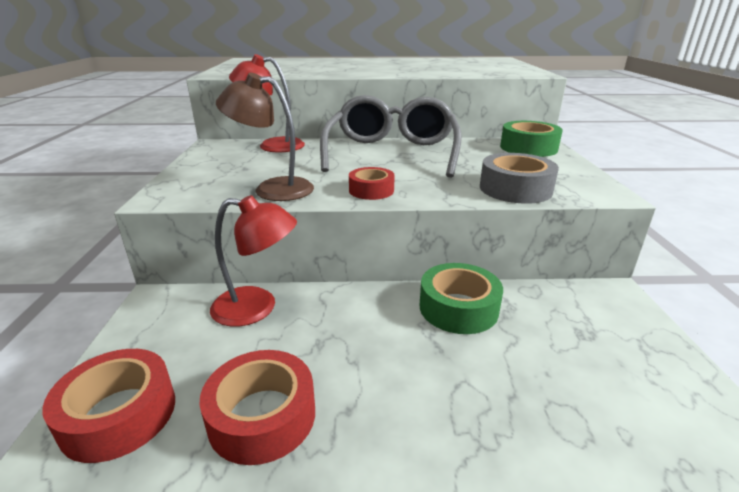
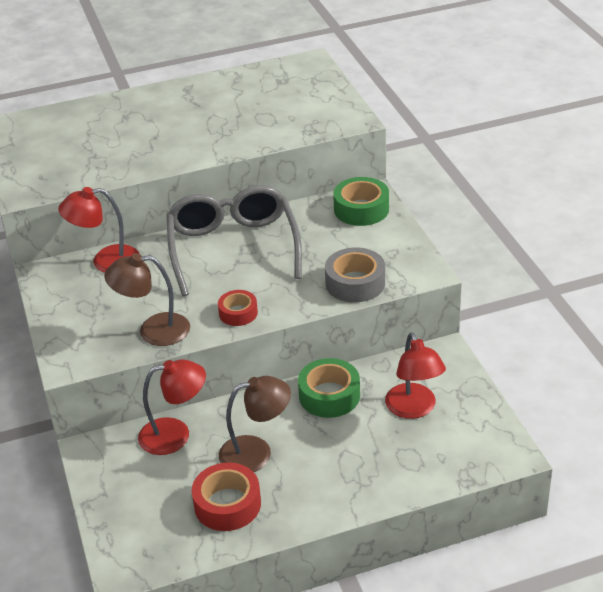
camera: 15 degrees left, 10 degrees up
(119, 414) = (137, 528): red tape -> none
(340, 352) = (256, 452): none -> brown lamp
(575, 349) = (414, 409): none -> red lamp

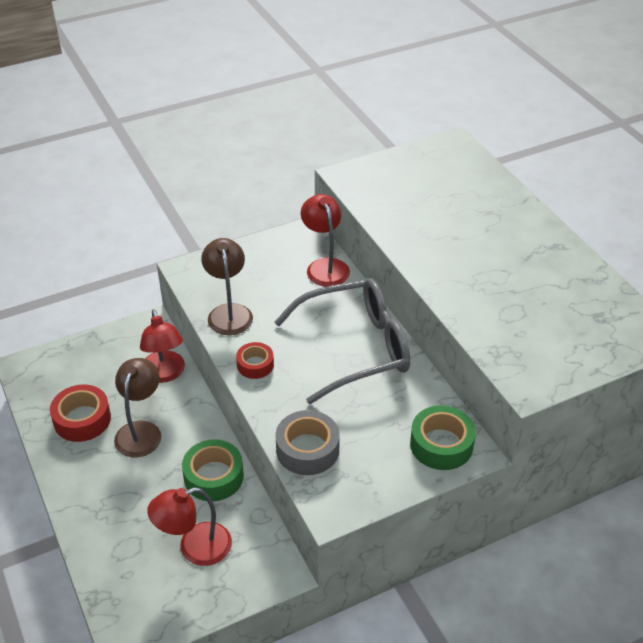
camera: 80 degrees right, 5 degrees up
(256, 452) = (141, 431): brown lamp -> brown lamp turned 150 degrees counterclockwise

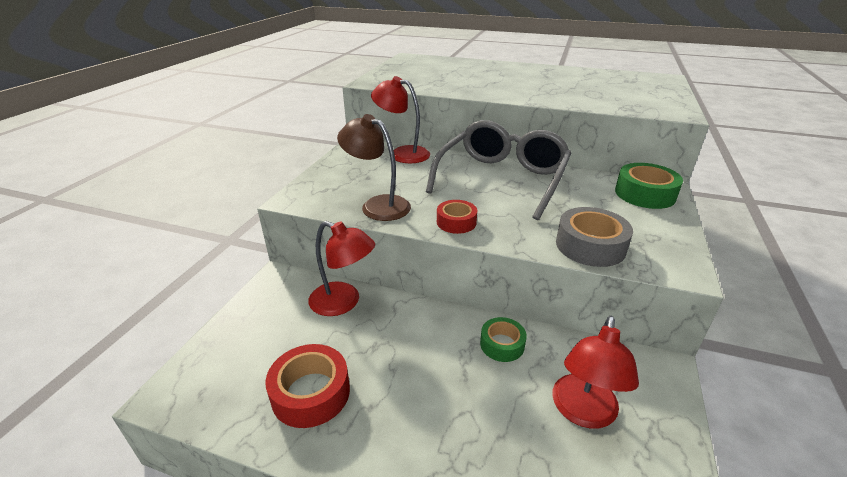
camera: 45 degrees left, 10 degrees down
(141, 431) = (386, 358): brown lamp -> none
(213, 476) = (502, 344): green tape -> green tape, size x0.63

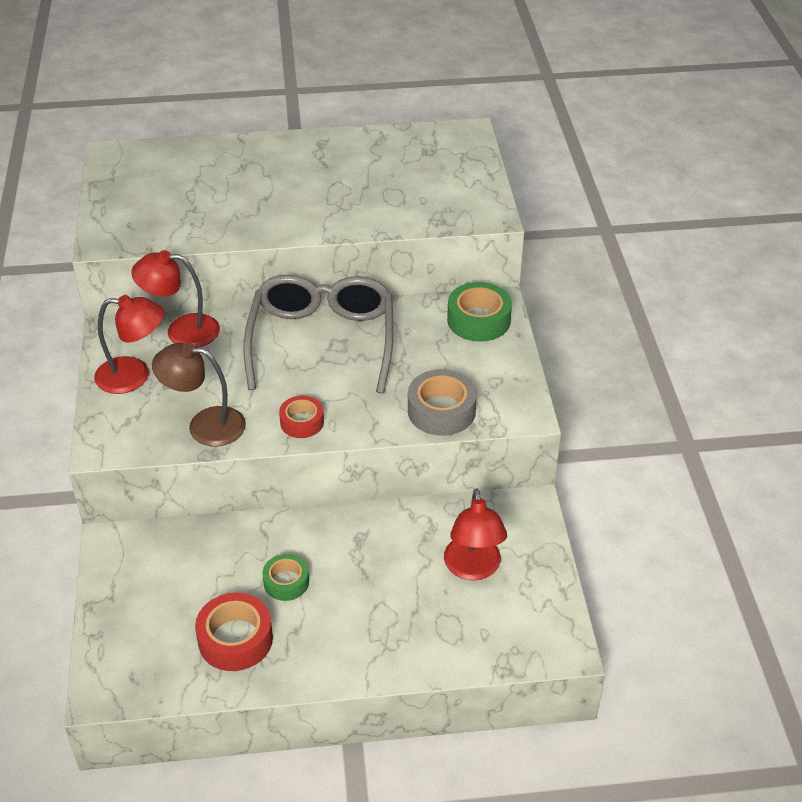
camera: 25 degrees left, 10 degrees up
(343, 303) = (206, 544): red lamp -> red lamp (134, 376)
(502, 344) = (385, 532): green tape -> green tape (286, 582)

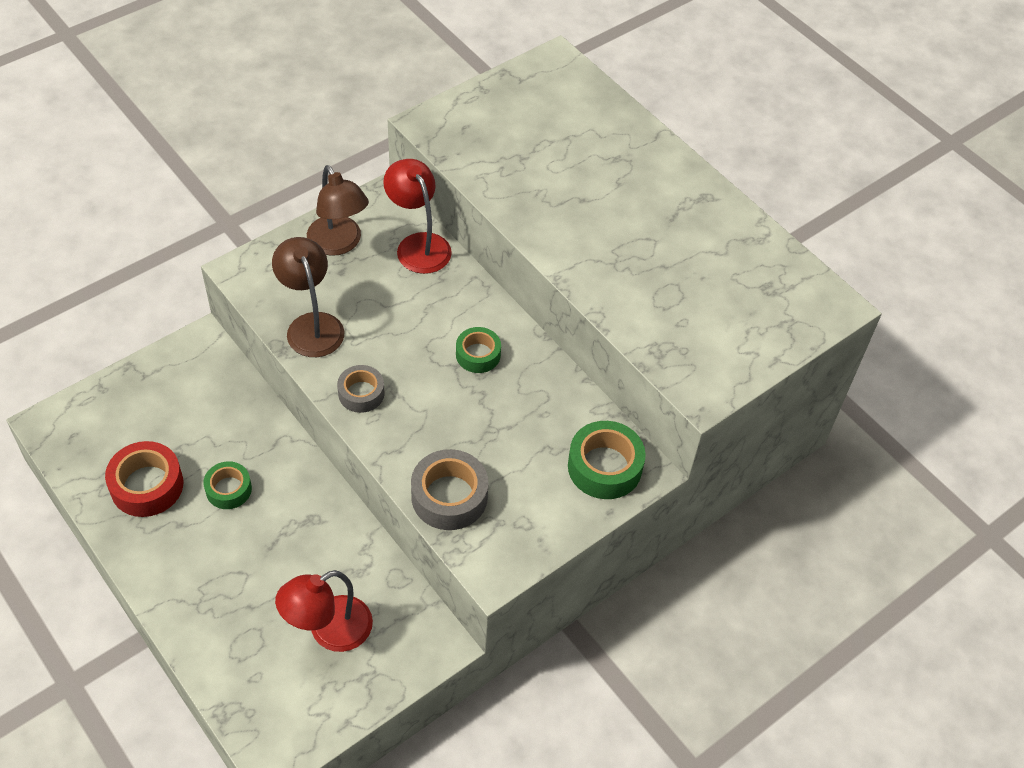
camera: 55 degrees right, 10 degrees up
(134, 376) = (339, 244): red lamp -> brown lamp
(302, 422) = (361, 393): red tape -> grey tape
(322, 342) = (478, 354): grey glasses -> green tape

